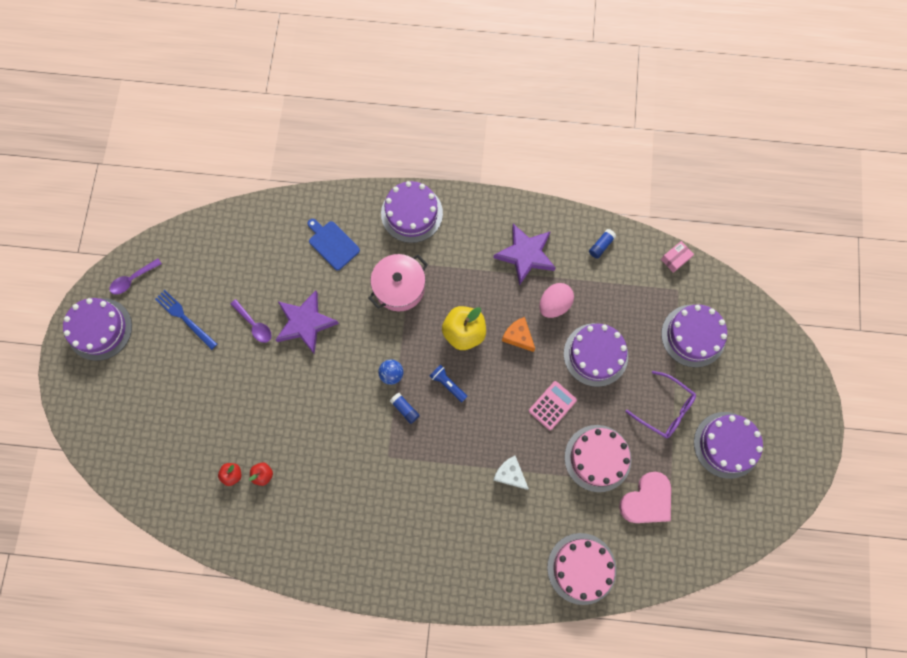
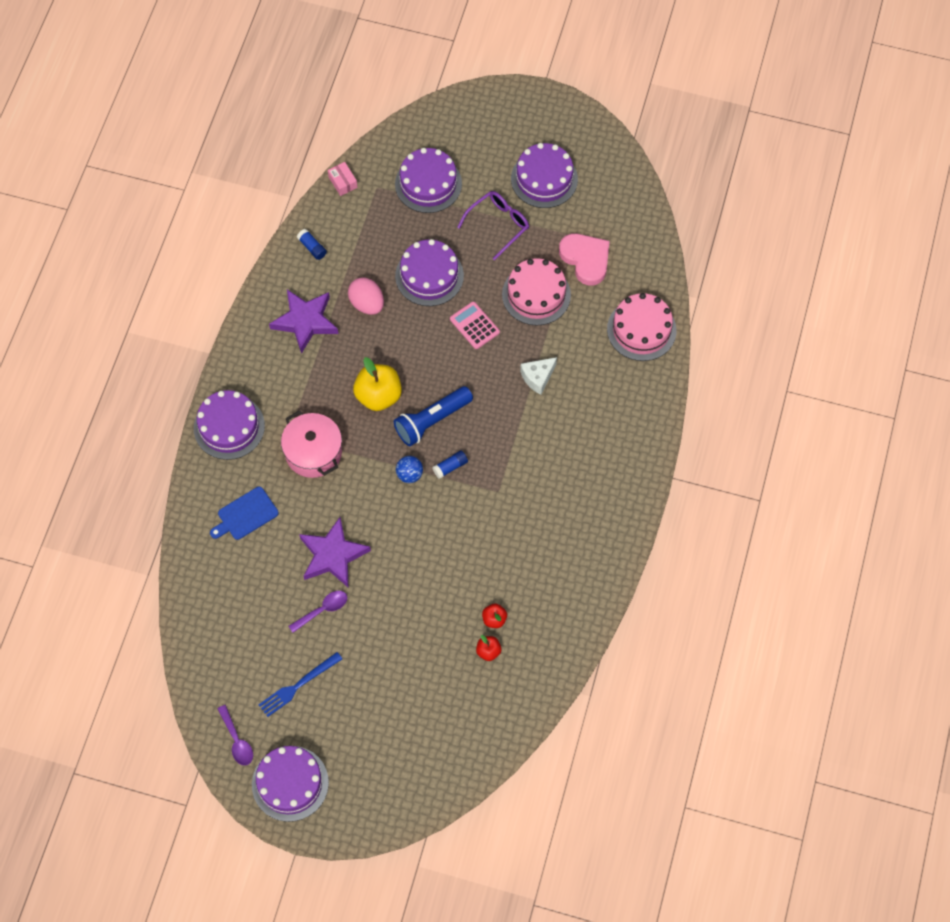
camera: 80 degrees left, 10 degrees down
(448, 384) = (432, 421): blue flashlight -> blue flashlight, size x1.79
(518, 336) = (394, 344): orange cheese -> none

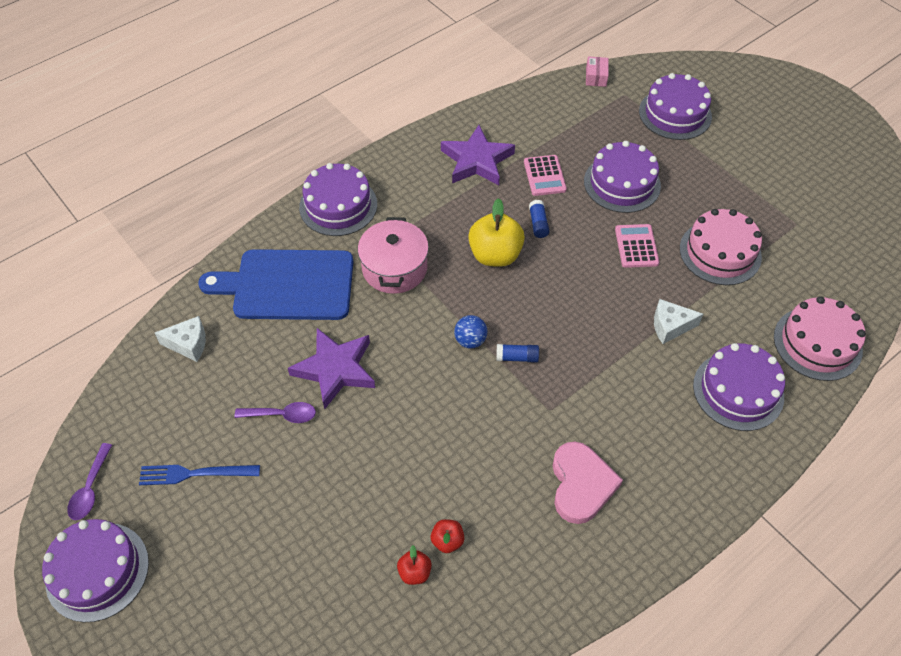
camera: 35 degrees right, 10 degrees down
(212, 604) = (188, 344): none -> white cheese
(245, 515) = (288, 285): blue cutting board -> blue cutting board, size x1.91
(312, 247) = (529, 110): blue glue stick -> blue glue stick (538, 224)
(367, 304) = (544, 176): pink egg -> pink calculator
(432, 421) = (530, 305): blue flashlight -> none
(498, 225) = (721, 176): purple glasses -> none
(544, 179) = (794, 162): purple cake -> purple cake (738, 391)
(586, 259) = (795, 249): pink heart -> pink heart (581, 484)

